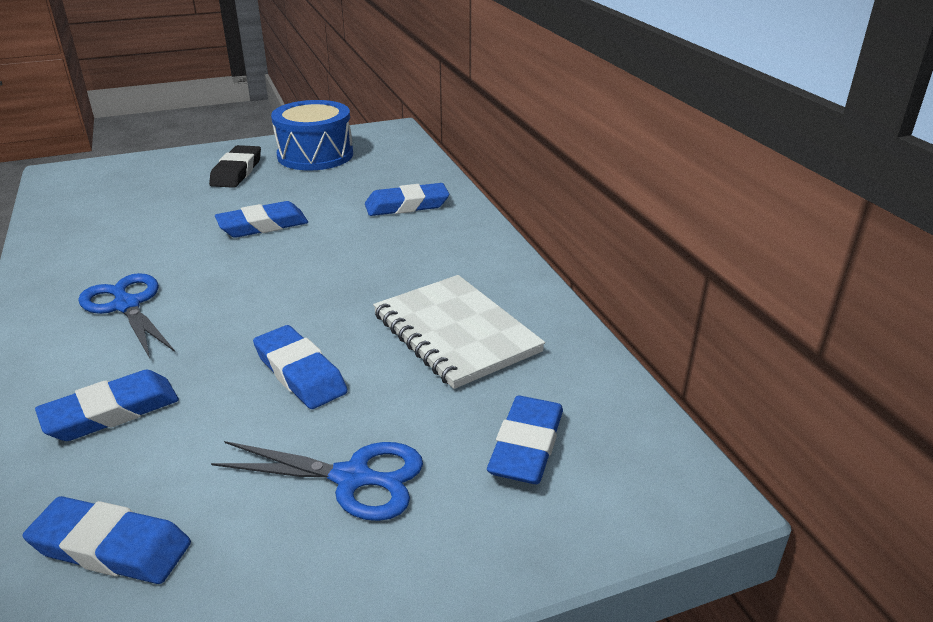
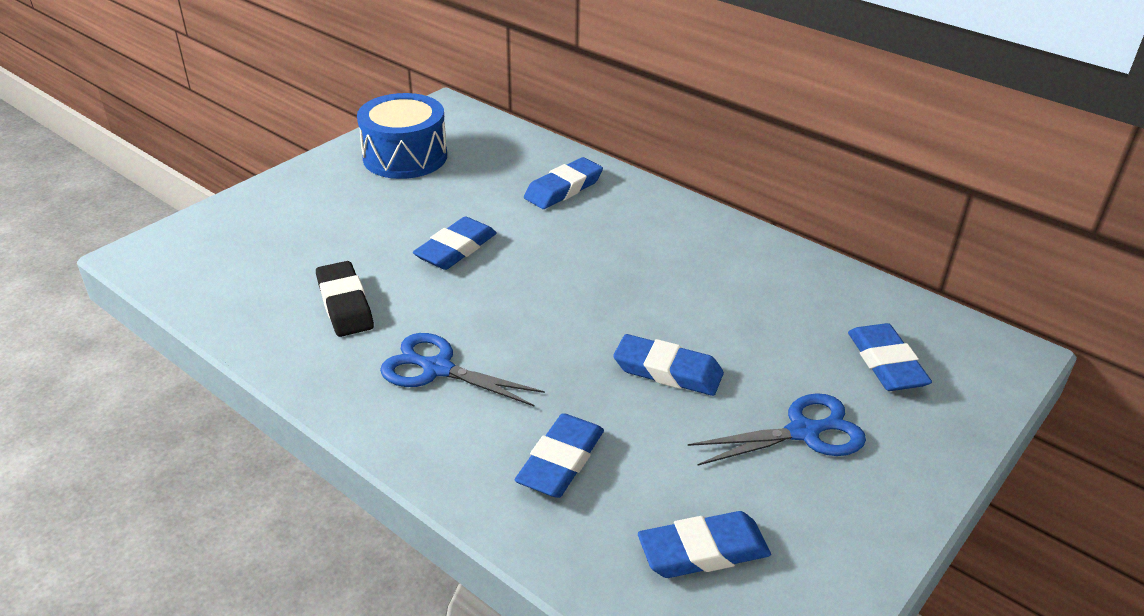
camera: 30 degrees left, 5 degrees up
(237, 172) = (347, 198): black eraser -> black eraser (345, 304)
(455, 333) = (743, 295): white notebook -> none

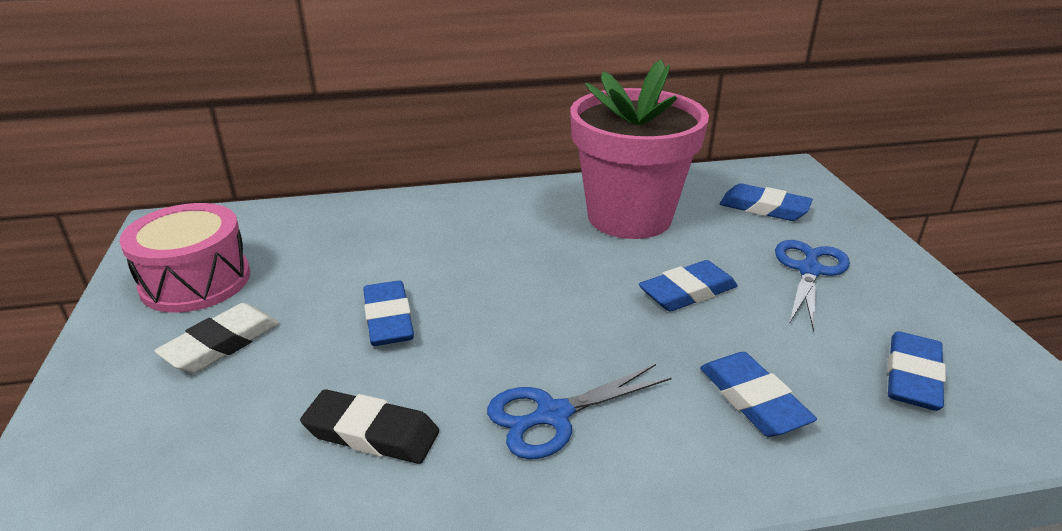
camera: 50 degrees left, 5 degrees down
(360, 204) = (221, 344): none -> white eraser
(405, 157) = (196, 281): blue drum -> pink drum
(563, 189) = (392, 227): blue eraser -> none
(745, 290) = (629, 217): none -> pink flower pot

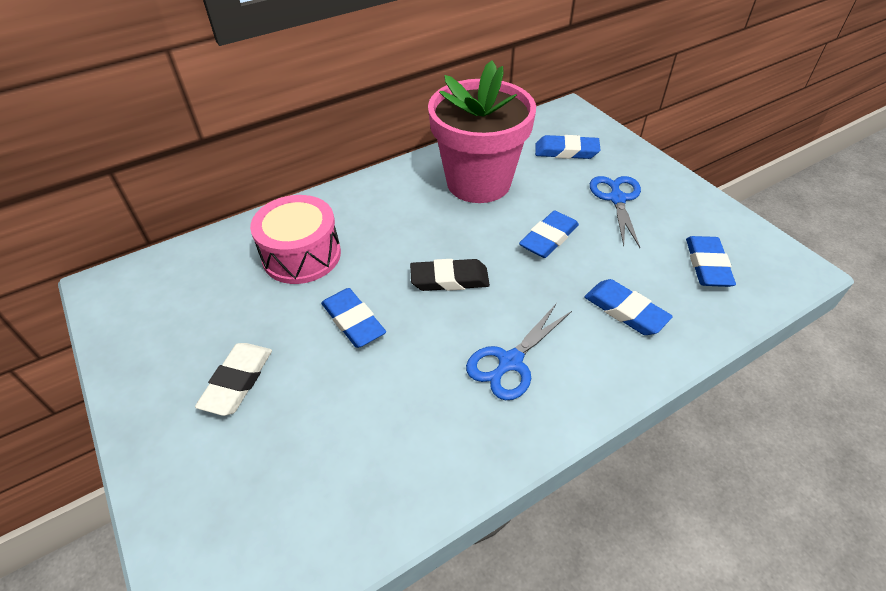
camera: 20 degrees left, 15 degrees up
(196, 281) = (174, 332): pink drum -> pink drum (301, 255)
(371, 433) = (398, 415): black eraser -> black eraser (449, 279)

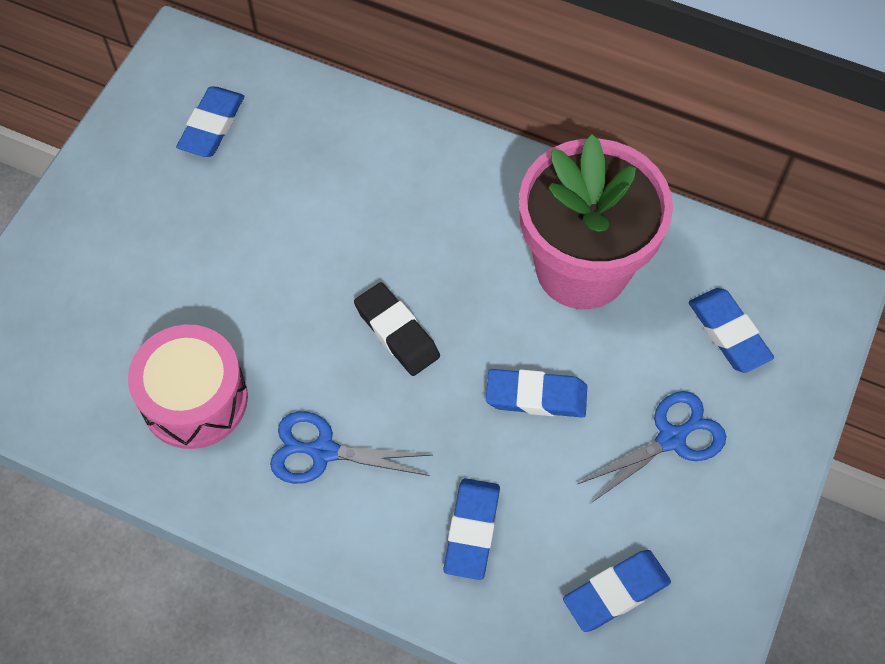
camera: 55 degrees right, 15 degrees up
(237, 381) = (152, 237): white eraser -> none
(301, 255) = (333, 174): pink drum -> pink drum (194, 399)
(353, 321) = (280, 281): blue eraser -> blue eraser (212, 126)

